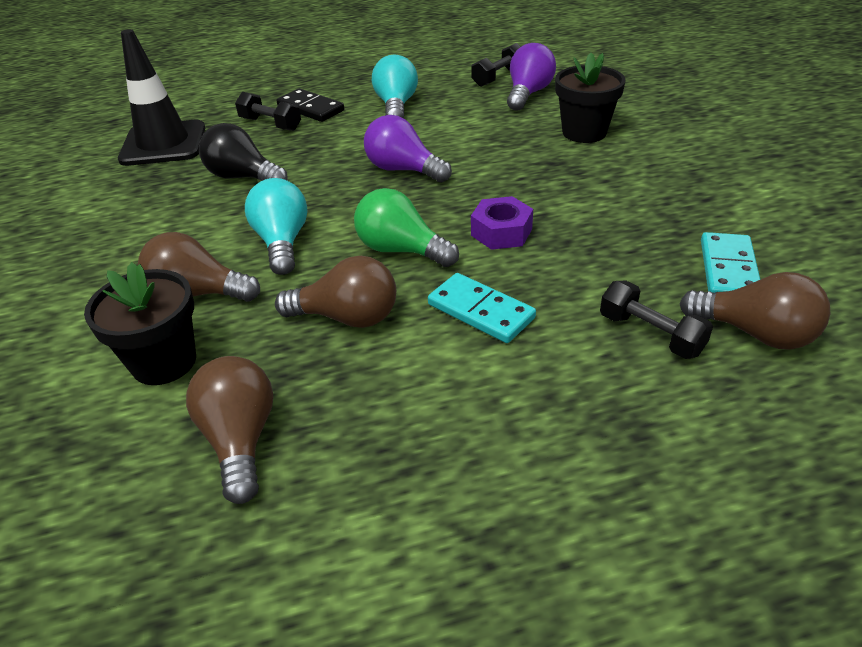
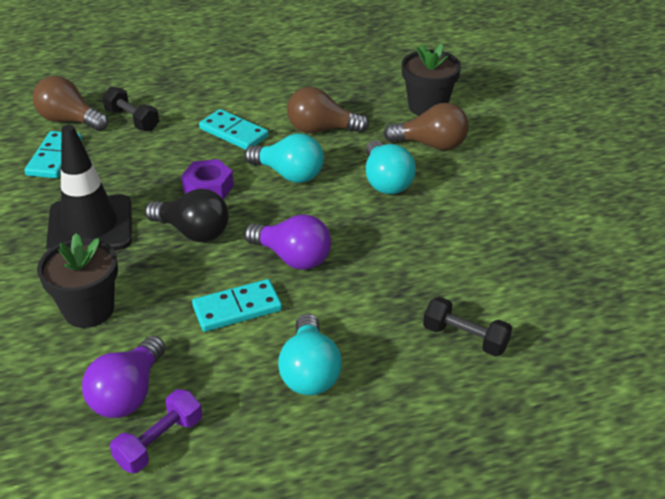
camera: 175 degrees right, 0 degrees up
(163, 144) = (578, 305): black traffic cone -> black traffic cone (90, 226)
(240, 440) = (364, 76): brown light bulb -> none
(243, 177) = (455, 251): black light bulb -> black light bulb (193, 232)
(311, 108) = (425, 370): black domino -> none
(401, 250) = (289, 174): green light bulb -> turquoise light bulb
(454, 136) = (237, 308): none -> turquoise domino
(498, 77) = (159, 442): black dumbbell -> purple dumbbell

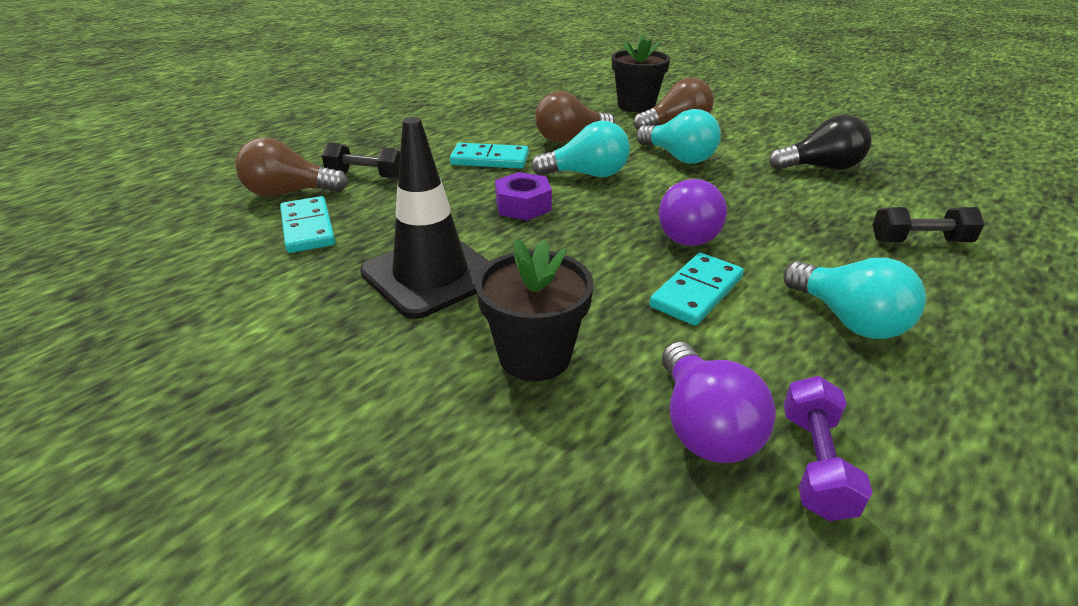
camera: 30 degrees left, 5 degrees down
(193, 232) = (556, 244): black light bulb -> black light bulb (820, 168)
(292, 257) = (684, 233): purple light bulb -> purple light bulb turned 90 degrees clockwise

